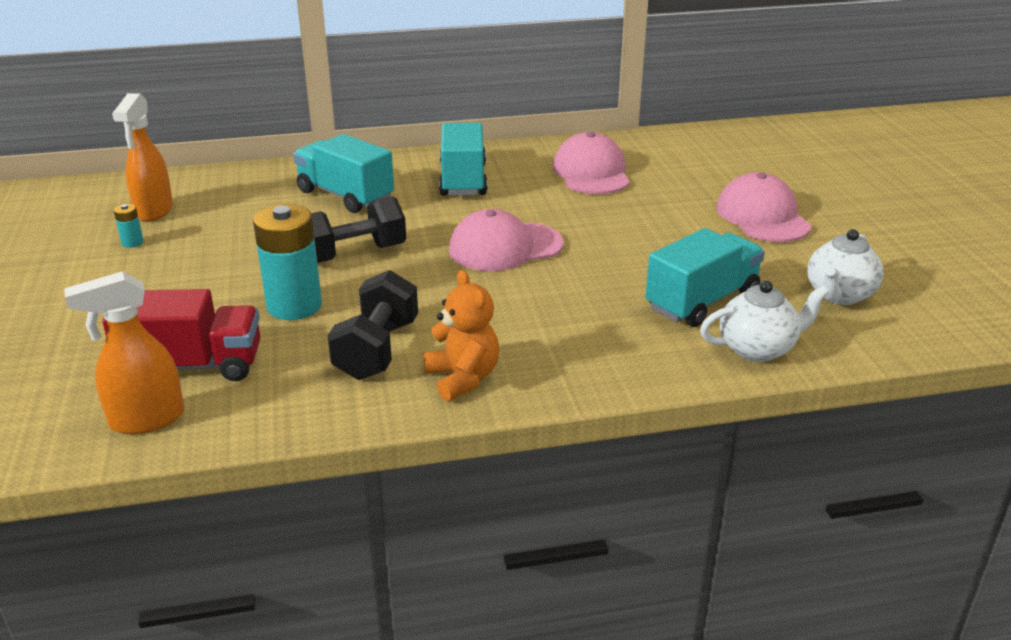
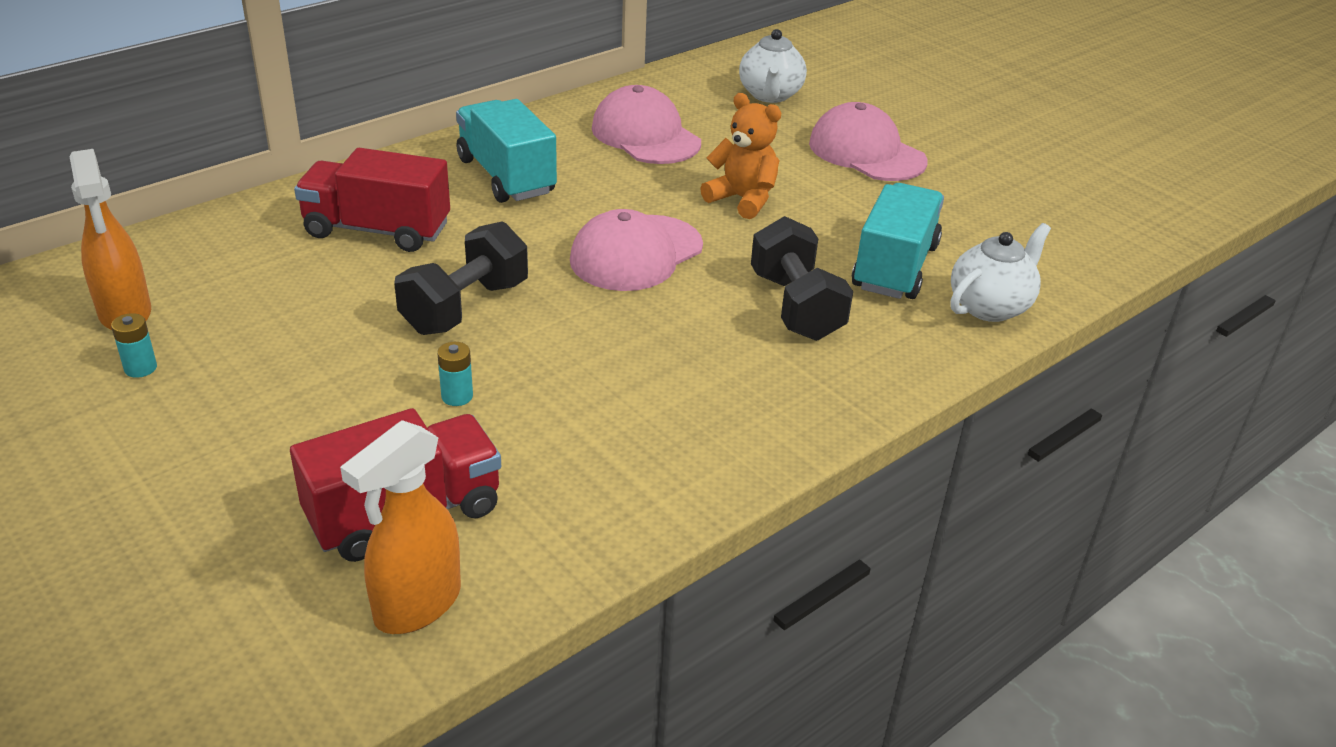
camera: 30 degrees left, 5 degrees up
(294, 306) = (457, 396): turquoise battery -> turquoise battery, size x0.43
(345, 196) = (377, 230): turquoise truck -> red truck
(377, 350) = (612, 424): black dumbbell -> black dumbbell (796, 306)
(463, 378) = (739, 429): orange teddy bear -> orange teddy bear (742, 199)
(839, 295) = (1010, 226): white teapot -> white teapot (770, 95)

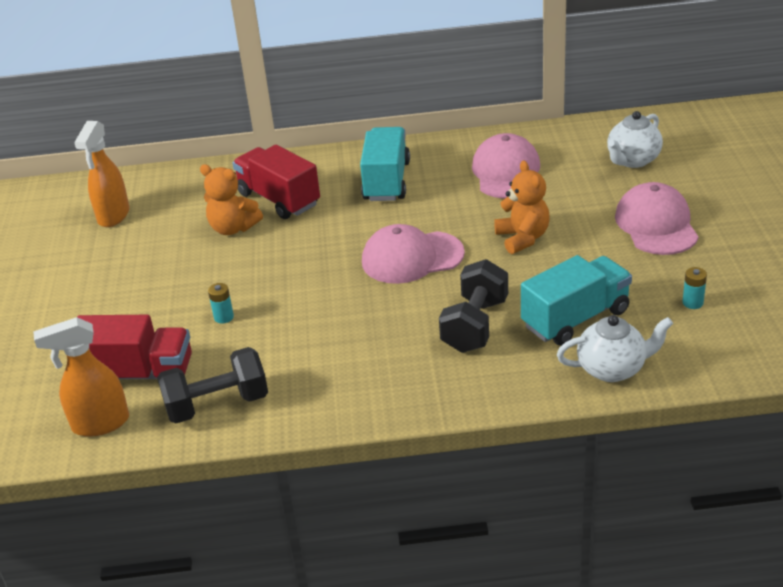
camera: 40 degrees right, 0 degrees up
(140, 368) = (94, 250): turquoise battery -> turquoise battery (692, 303)
(346, 281) = (233, 228): none -> orange teddy bear
(465, 307) = (279, 264): black dumbbell -> black dumbbell (217, 404)

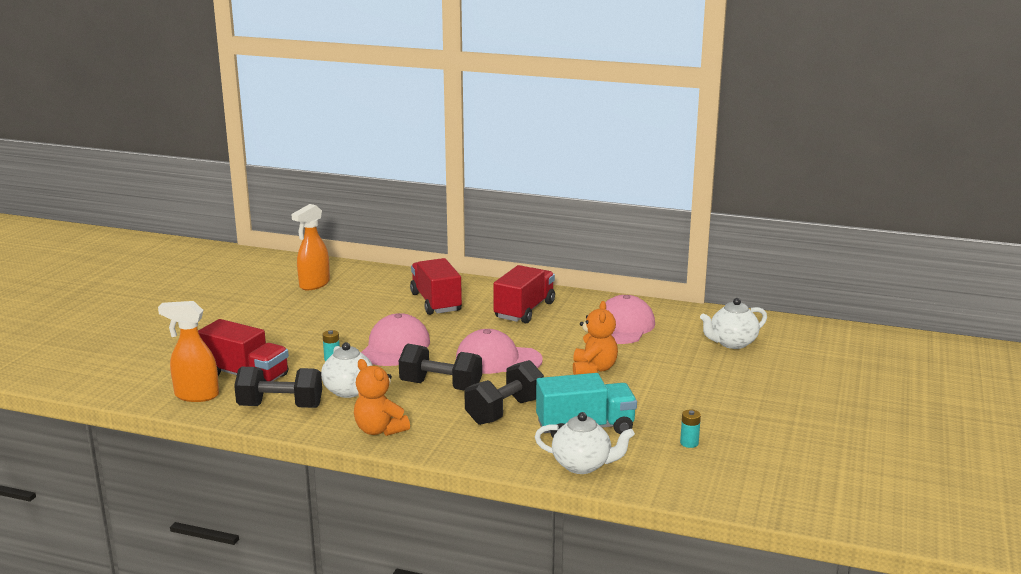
camera: 20 degrees right, 15 degrees down
(233, 228) = (387, 311): orange teddy bear -> orange teddy bear (379, 430)
(280, 356) = (349, 391): none -> white teapot
(379, 314) = (441, 386): none -> black dumbbell
(386, 181) = (524, 310): turquoise truck -> red truck
(656, 225) = (709, 387): pink cap -> pink cap (395, 347)

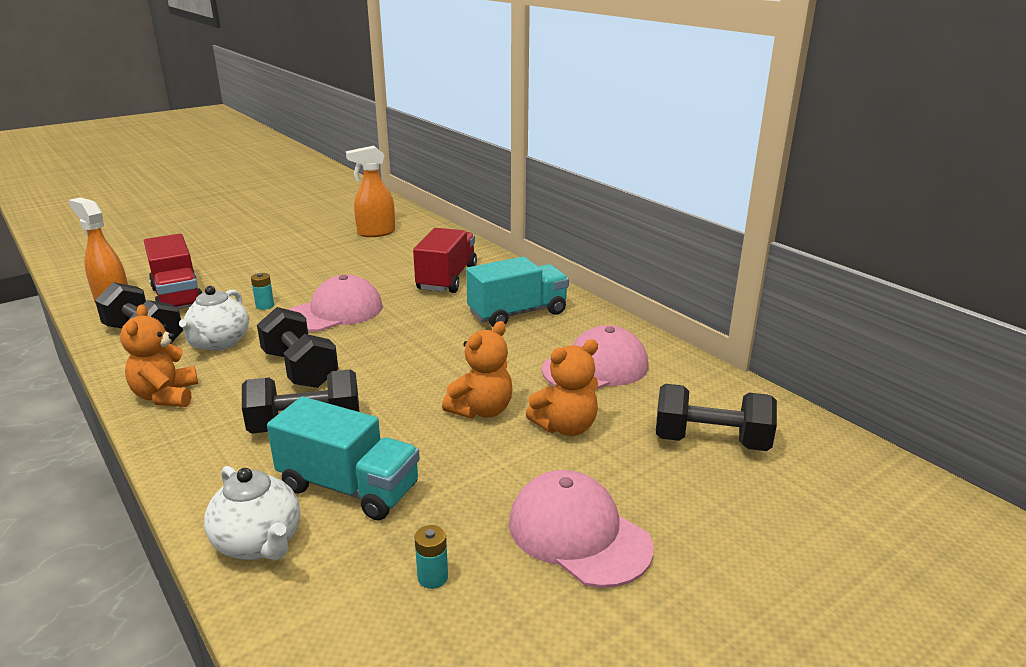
camera: 35 degrees right, 5 degrees up
(498, 360) = (402, 360): pink cap -> pink cap (578, 534)
(524, 310) = (517, 313): red truck -> turquoise truck
(652, 361) = (565, 427): none -> orange teddy bear
(732, 343) = (710, 441): white teapot -> black dumbbell

